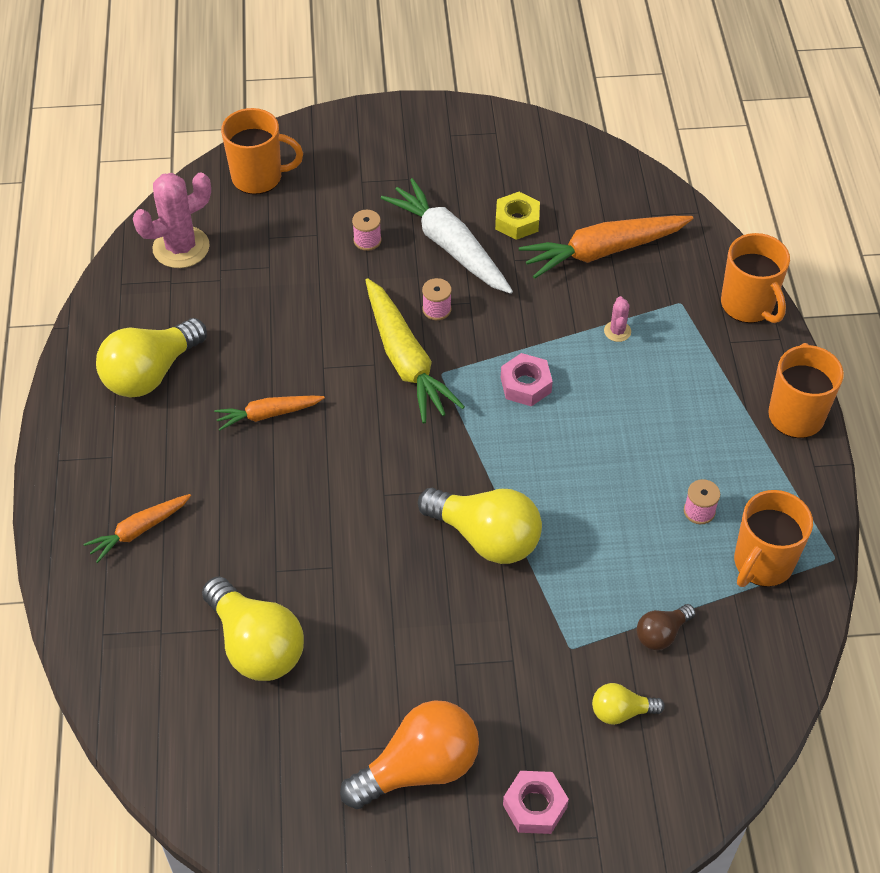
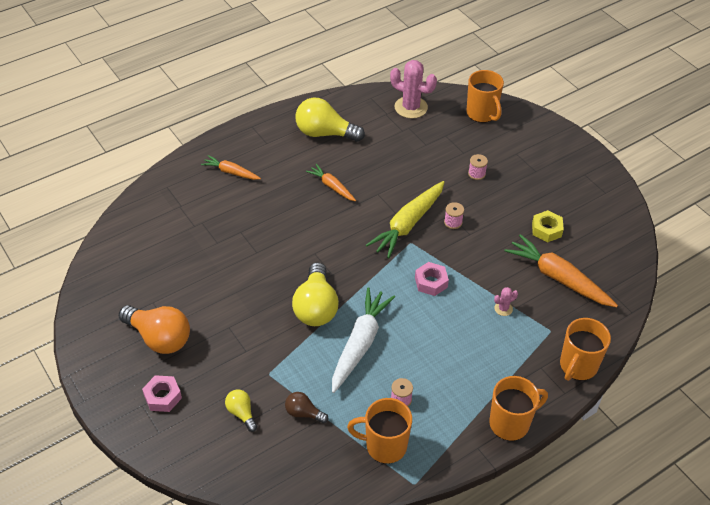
camera: 60 degrees right, 5 degrees down
(256, 645) = (193, 244): yellow light bulb -> none
(449, 246) = (502, 208): white carrot -> white carrot (360, 343)

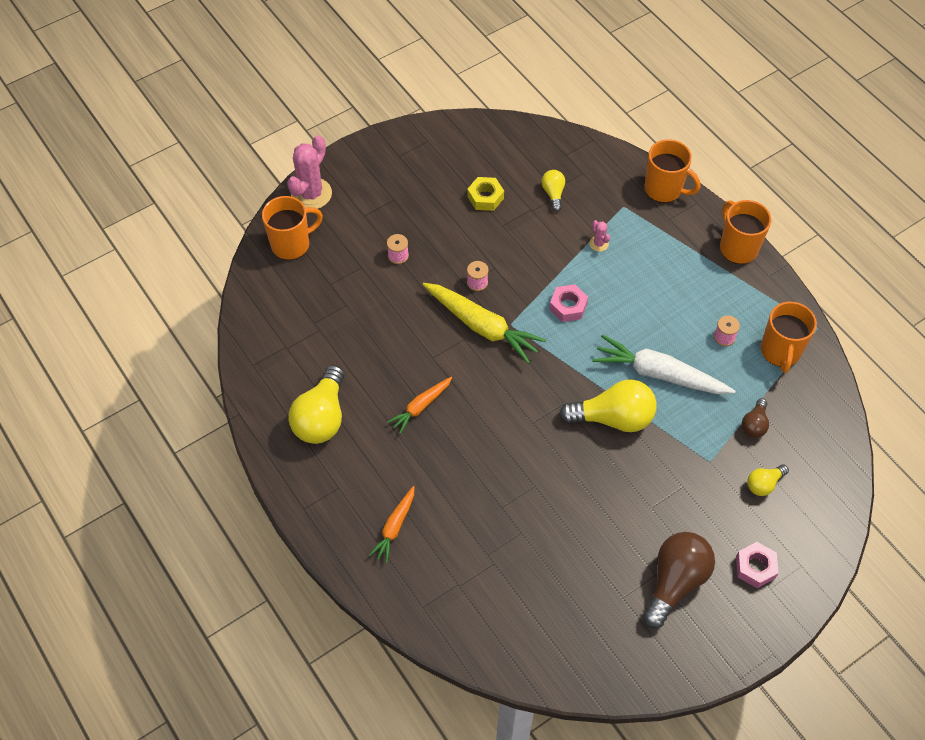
camera: 90 degrees left, 10 degrees up
(159, 338) = (675, 582): orange light bulb -> brown light bulb
(411, 107) = (275, 319): pink cactus -> pink cactus (311, 194)
(558, 278) = (553, 194): orange carrot -> yellow light bulb

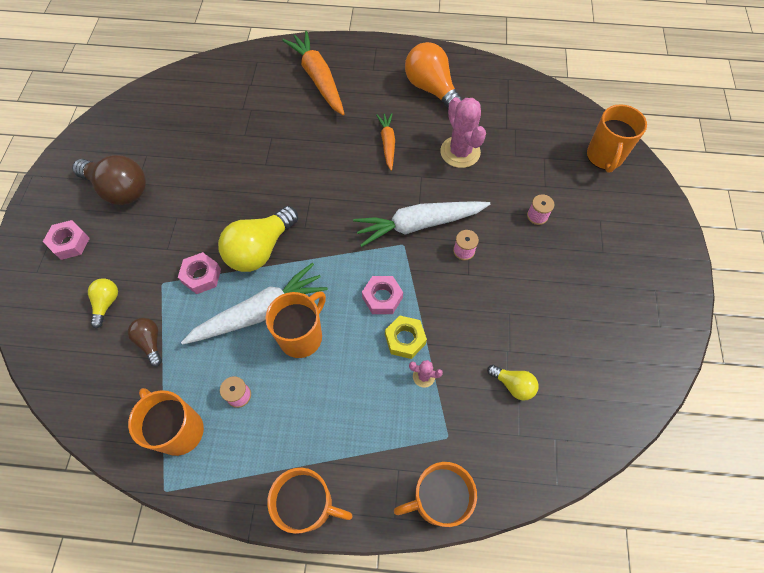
camera: 130 degrees right, 5 degrees up
(311, 194) = (652, 199): pink cactus -> pink cactus (460, 152)
(321, 417) = (431, 89): yellow light bulb -> orange light bulb
(394, 527) = (318, 78): orange carrot -> orange carrot, size x1.78
(482, 326) = (418, 225): yellow carrot -> white carrot
(485, 197) = (552, 323): yellow nut -> yellow nut (405, 339)
(647, 333) = (302, 336): none -> orange mug
(675, 439) = (201, 276): none -> pink nut
(675, 582) = (119, 189): brown light bulb -> brown light bulb turned 45 degrees counterclockwise

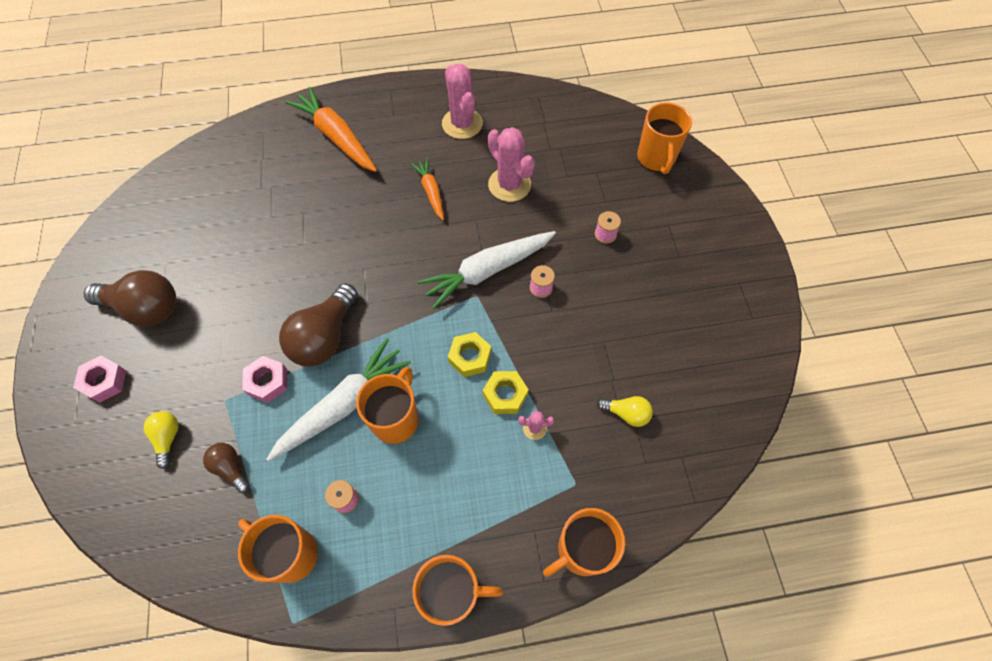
camera: 15 degrees left, 0 degrees up
(260, 249) = (324, 337): yellow light bulb -> brown light bulb
(382, 298) = (470, 357): pink nut -> yellow nut
(431, 89) = (462, 124): orange light bulb -> pink cactus

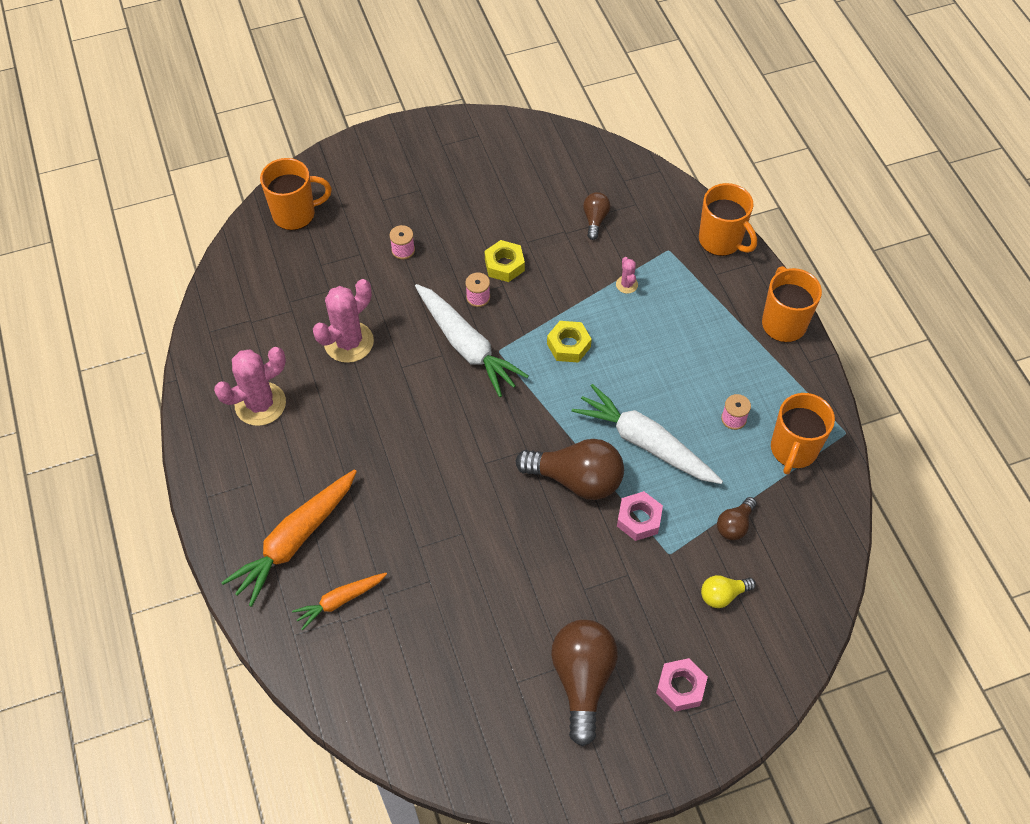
camera: 100 degrees left, 5 degrees down
(396, 419) = (647, 395): orange mug -> none
(431, 192) = (369, 417): orange carrot -> orange carrot (340, 601)
(505, 395) = (600, 311): yellow nut -> yellow nut (504, 265)
(626, 413) = (595, 220): yellow light bulb -> brown light bulb

